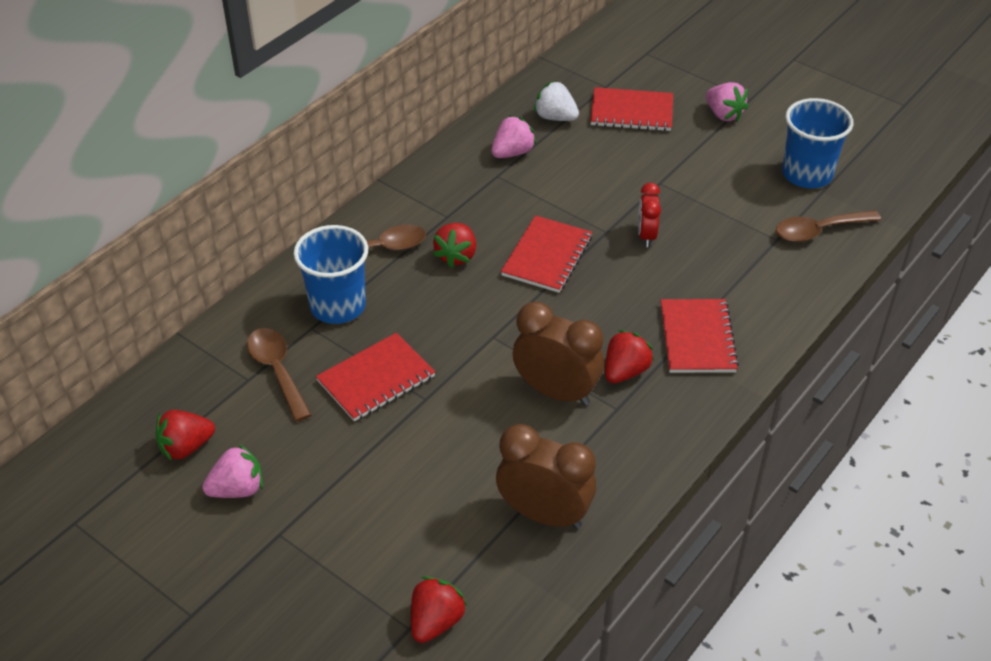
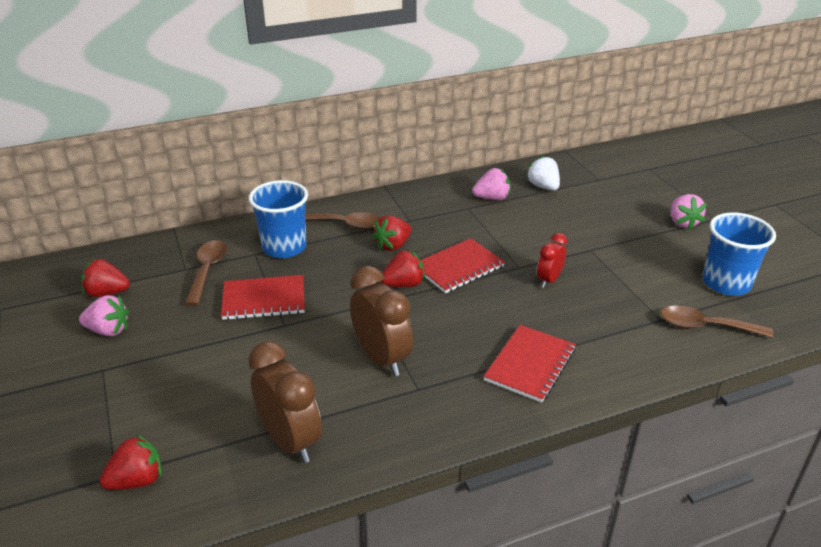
camera: 30 degrees right, 10 degrees down
(625, 371) = (448, 365): red strawberry -> red strawberry (403, 284)
(631, 112) = (606, 200): red notebook -> none

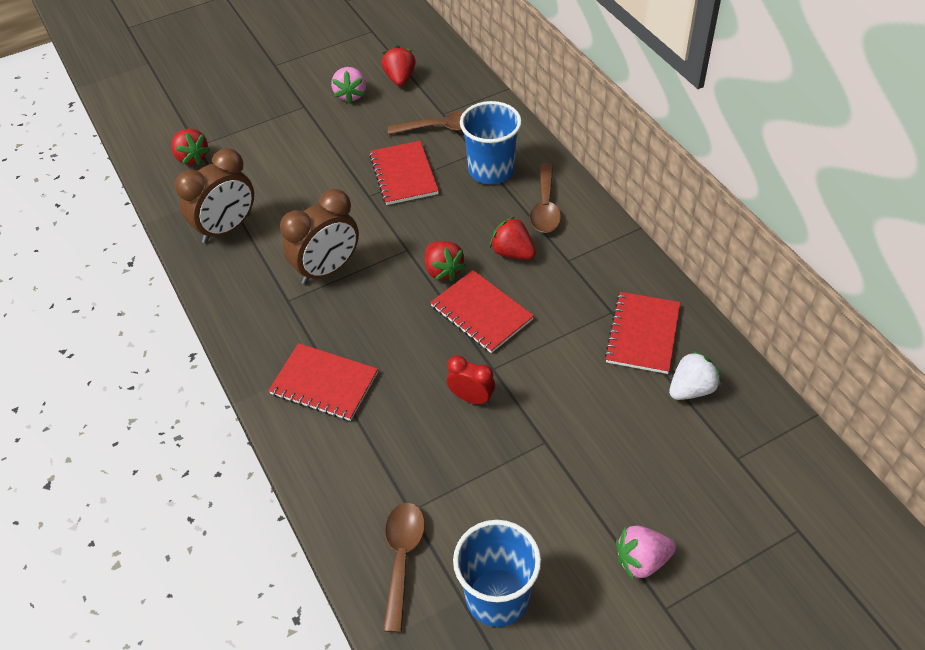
camera: 85 degrees right, 15 degrees up
(492, 198) = (643, 334): pink strawberry -> red notebook

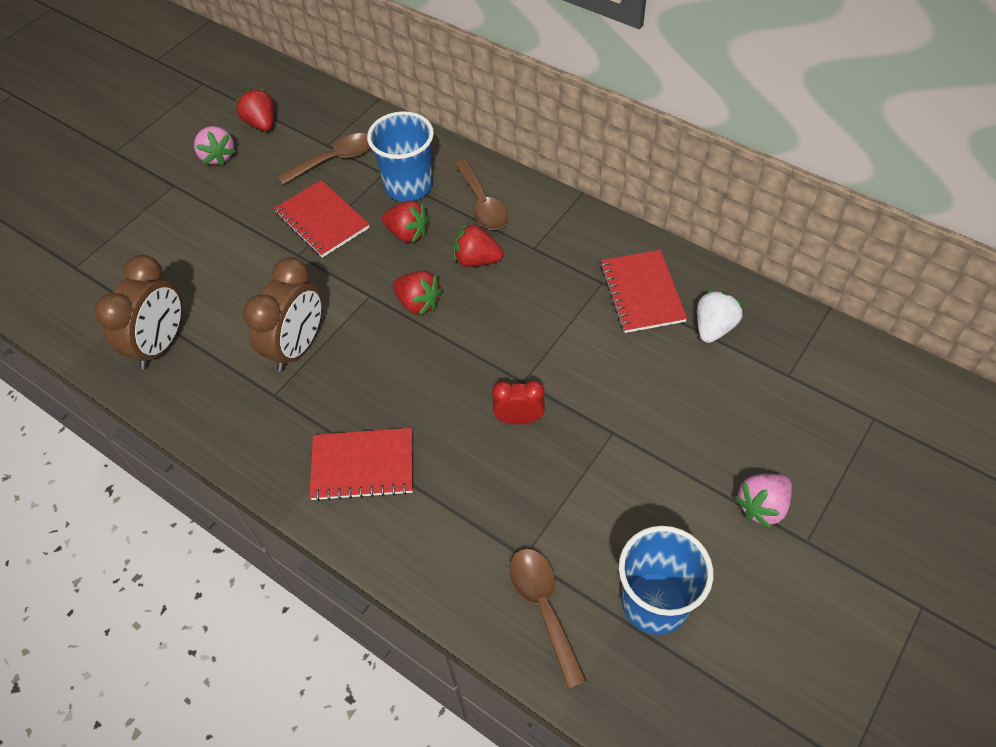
camera: 25 degrees left, 5 degrees up
(192, 157) = (76, 282): red strawberry -> red strawberry (407, 233)
(481, 313) = (480, 331): red notebook -> none

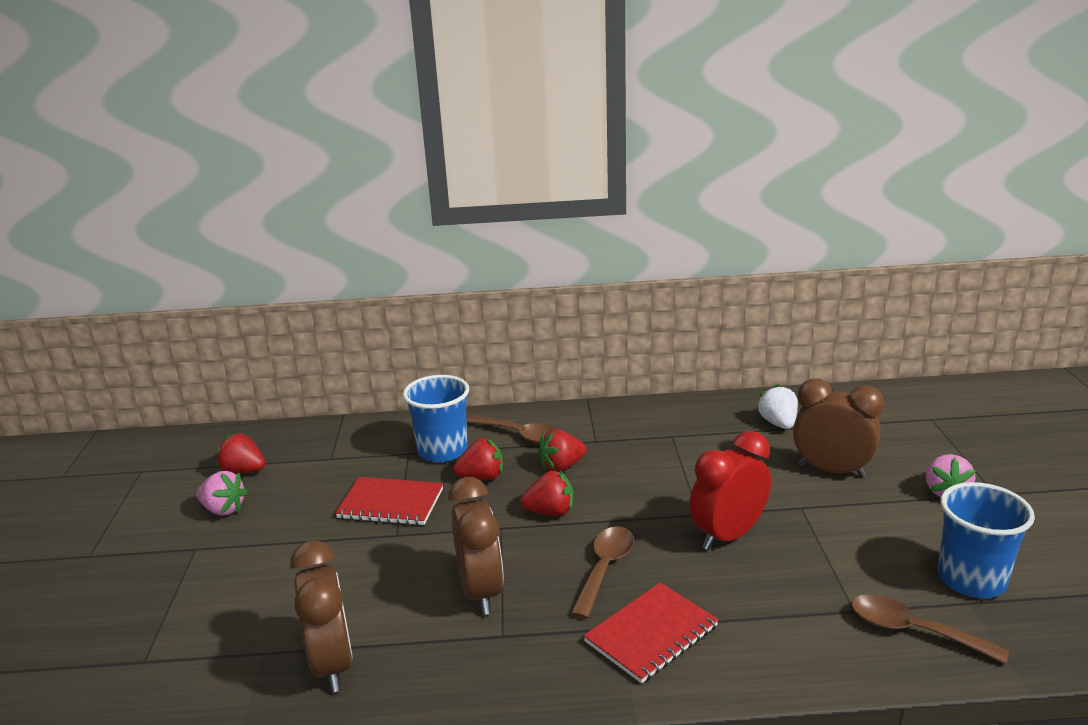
camera: 40 degrees left, 30 degrees down
(335, 160) = (351, 463): brown spoon -> brown spoon (605, 568)
(519, 419) = (728, 536): red clock -> red clock, size x1.75
(642, 293) = (707, 428): red notebook -> none
(690, 413) = (832, 471): none -> brown clock

